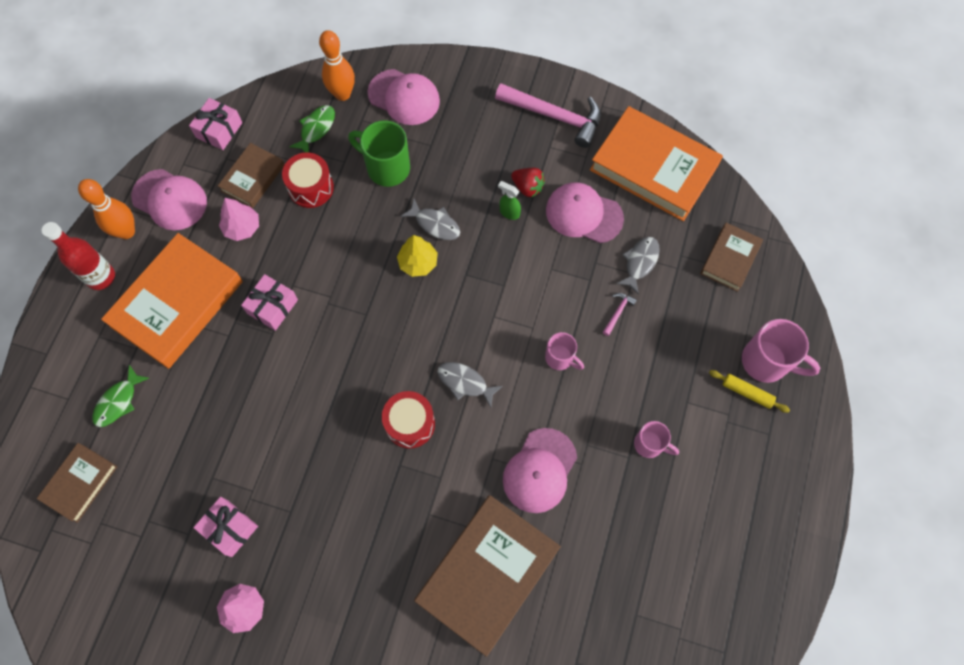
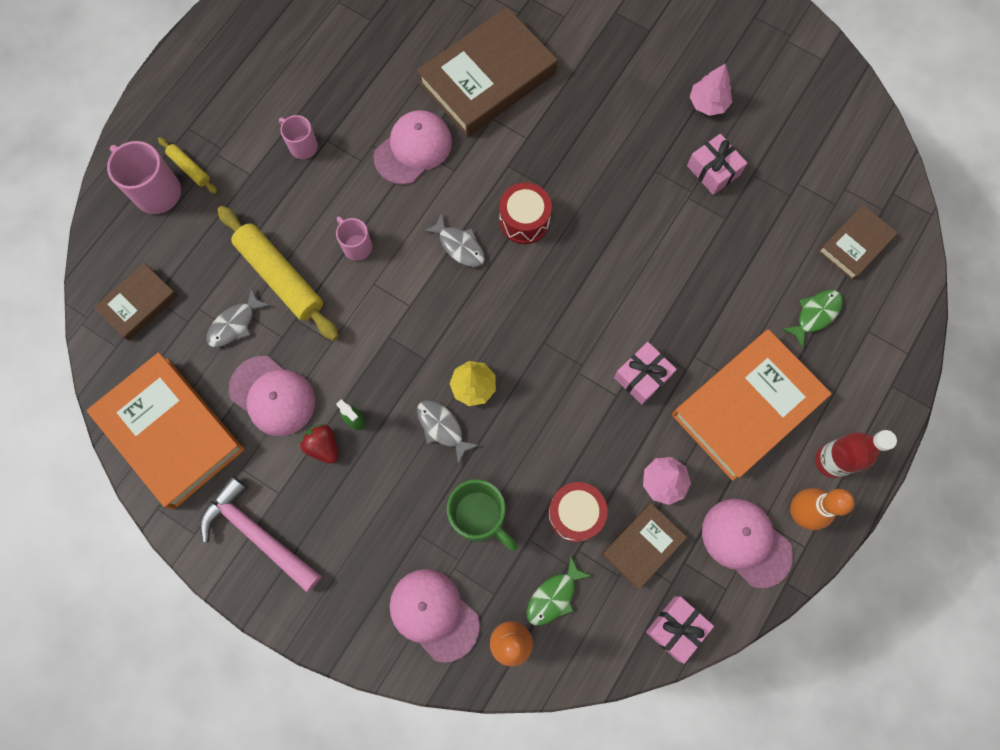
camera: 165 degrees left, 5 degrees up
(618, 312) = (280, 277): pink hammer -> yellow rolling pin

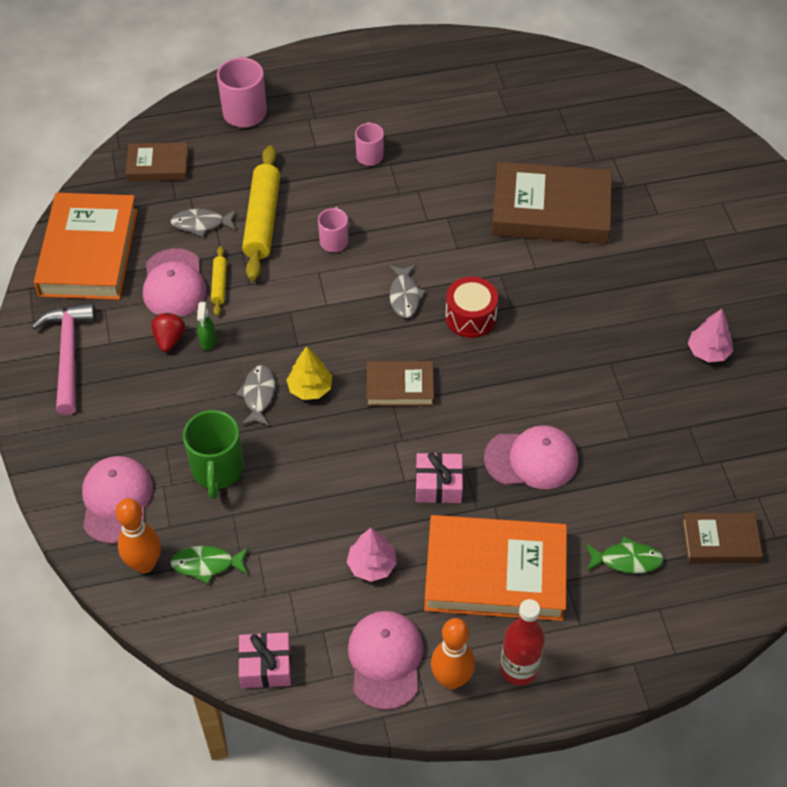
camera: 45 degrees right, 20 degrees down
(189, 168) = (281, 114): yellow rolling pin -> yellow rolling pin (219, 284)
(413, 149) = (443, 213): pink cap -> pink cap (531, 459)
(575, 514) = (284, 528): red drum -> none
(643, 546) = (306, 591): brown book -> brown book (400, 387)
(713, 170) = (658, 398): pink gift -> none

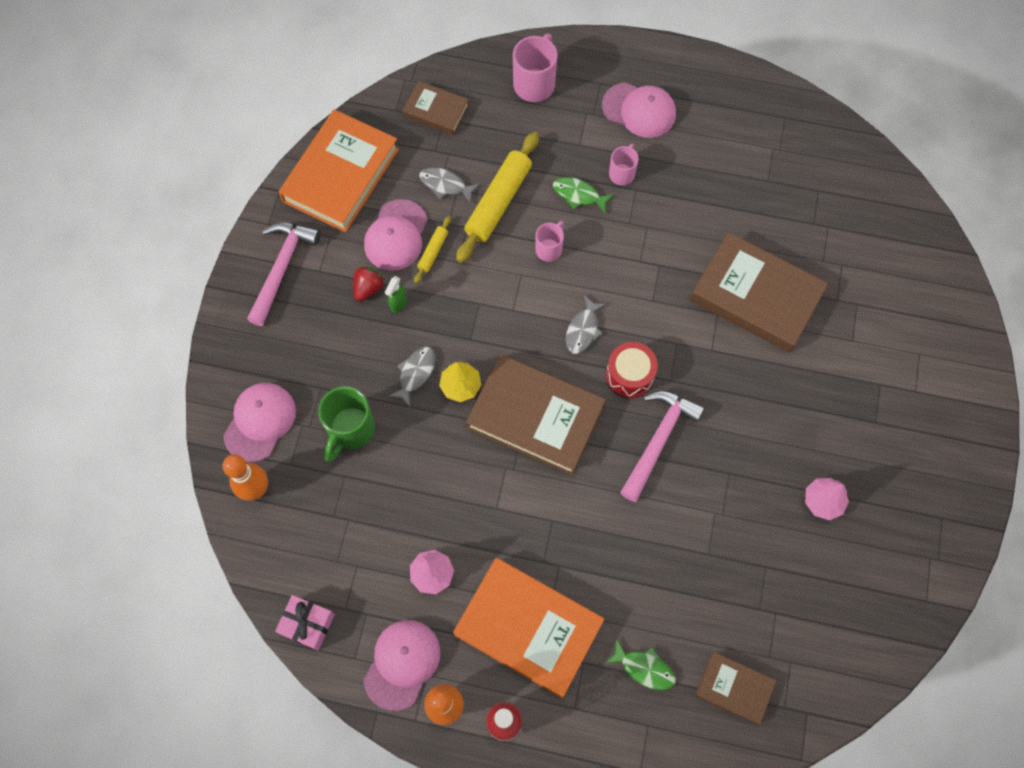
camera: 25 degrees right, 15 degrees up
(207, 564) = (303, 512): green fish -> green fish (578, 195)
(400, 387) = (535, 417): brown book -> brown book, size x1.89
(438, 485) = (522, 525): pink gift -> none
(528, 361) = (658, 440): none -> pink hammer
(531, 459) = (612, 536): pink cap -> pink cap (639, 110)

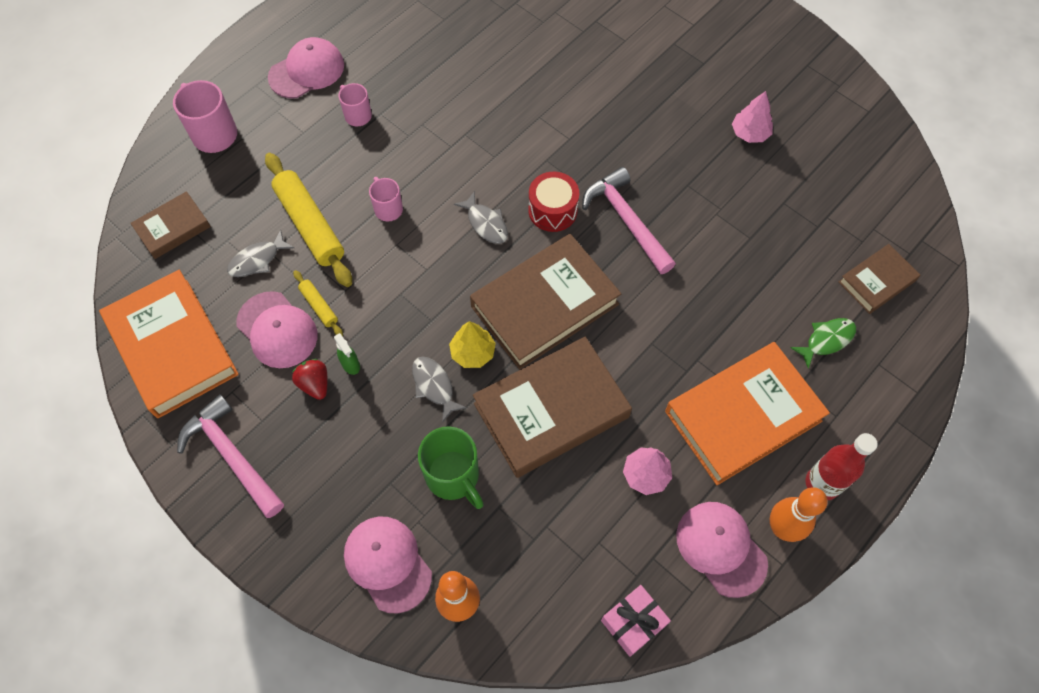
camera: 60 degrees left, 5 degrees down
(578, 195) = (352, 158): green fish -> none
(756, 296) = (542, 82): brown book -> brown book (551, 410)

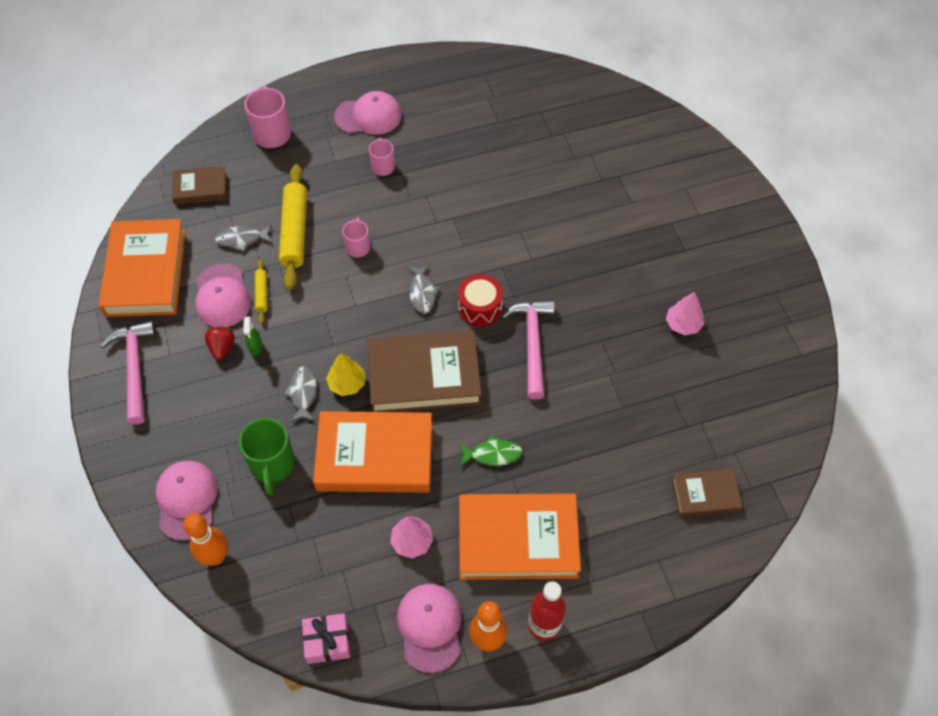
camera: 30 degrees right, 5 degrees down
(551, 410) = (375, 456): brown book -> orange book
(826, 340) = (628, 518): green fish -> green fish (492, 454)

